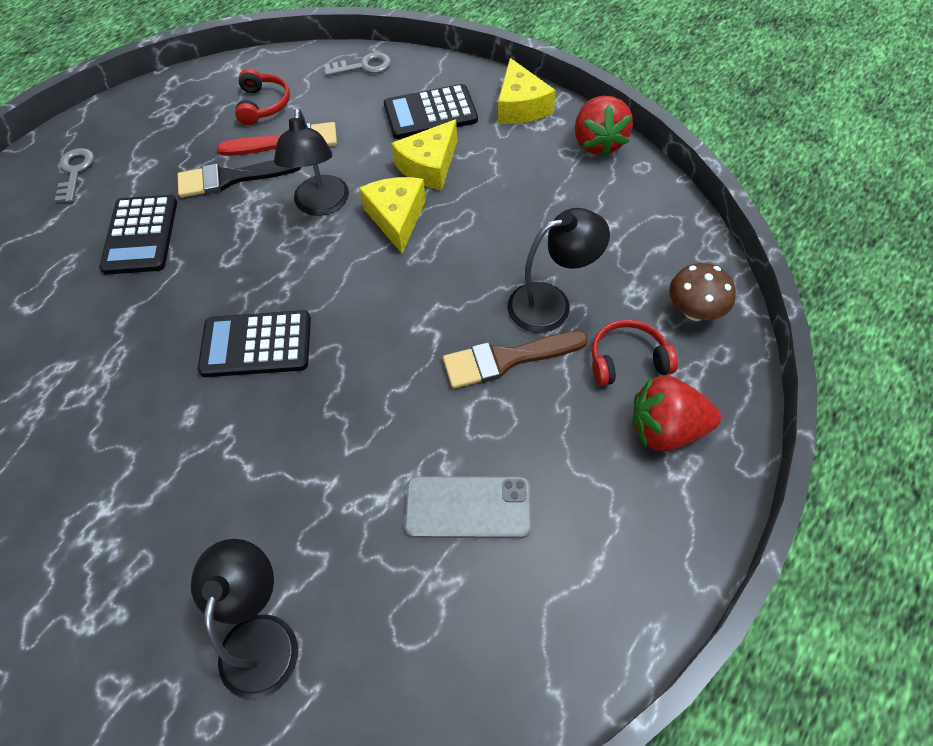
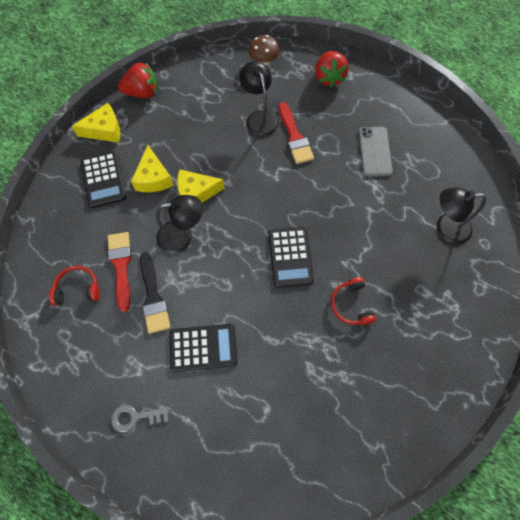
camera: 95 degrees left, 10 degrees up
(363, 66) = (46, 225): grey key -> none
(429, 166) = (153, 178): yellow cheese -> yellow cheese turned 45 degrees clockwise
(506, 359) = (294, 137): brown brush -> red brush
(627, 360) = (292, 89): red headphones -> red headphones (351, 305)

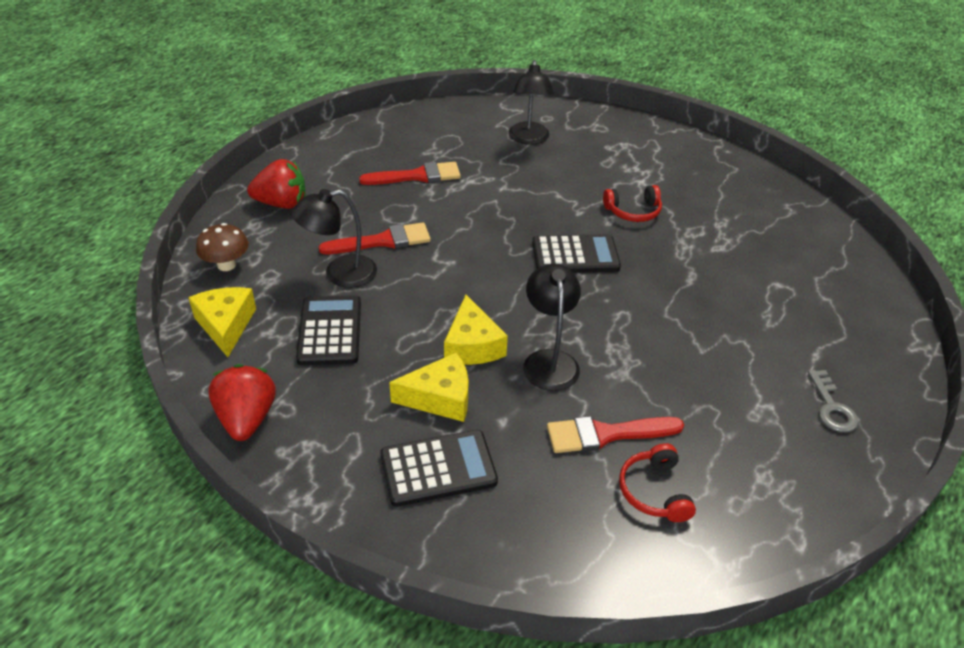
camera: 90 degrees left, 25 degrees down
(104, 130) = (324, 474): yellow cheese -> yellow cheese (226, 325)
(153, 297) = (653, 392): black brush -> none
(203, 348) = (717, 338): black calculator -> black calculator (330, 331)
(375, 151) = (417, 176): grey phone -> red brush

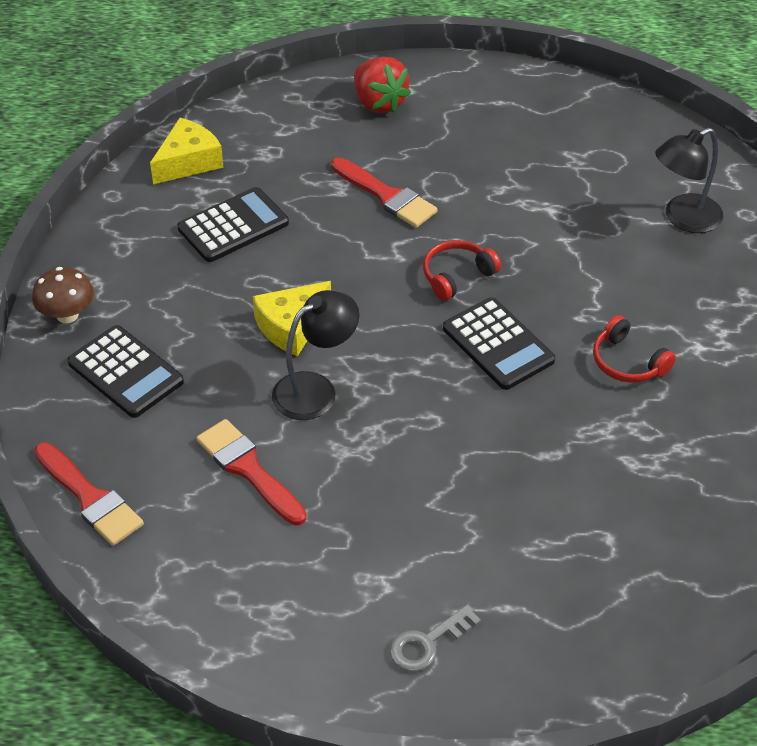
camera: 60 degrees right, 5 degrees up
(226, 265) = (262, 119): brown mushroom -> brown mushroom (67, 315)
(247, 419) = (96, 232): red strawberry -> none
(340, 274) = (314, 193): black lamp -> none
(417, 176) = (517, 167): red brush -> red brush (90, 498)
(440, 398) = (207, 336): yellow cheese -> none
(654, 491) = (201, 530): red headphones -> red headphones (456, 276)

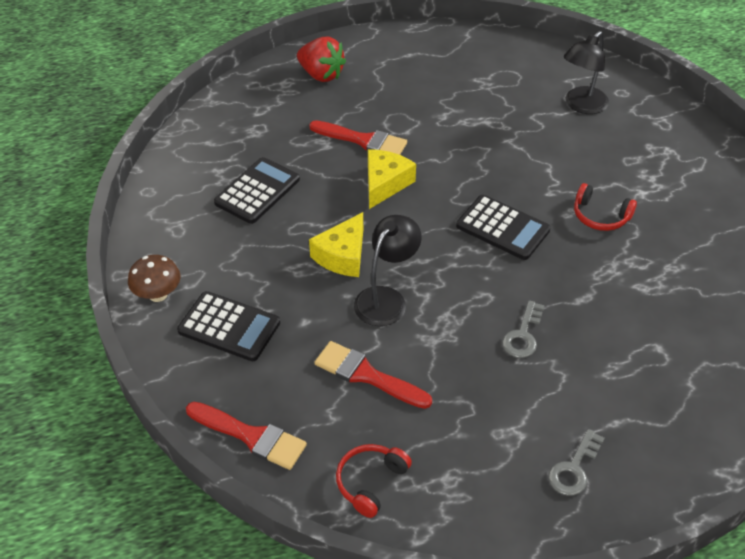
camera: 20 degrees left, 0 degrees up
(188, 162) = (197, 151): yellow cheese -> yellow cheese (385, 184)
(452, 476) = (523, 335): none -> grey key
(456, 276) = (446, 186): red headphones -> red headphones (370, 482)

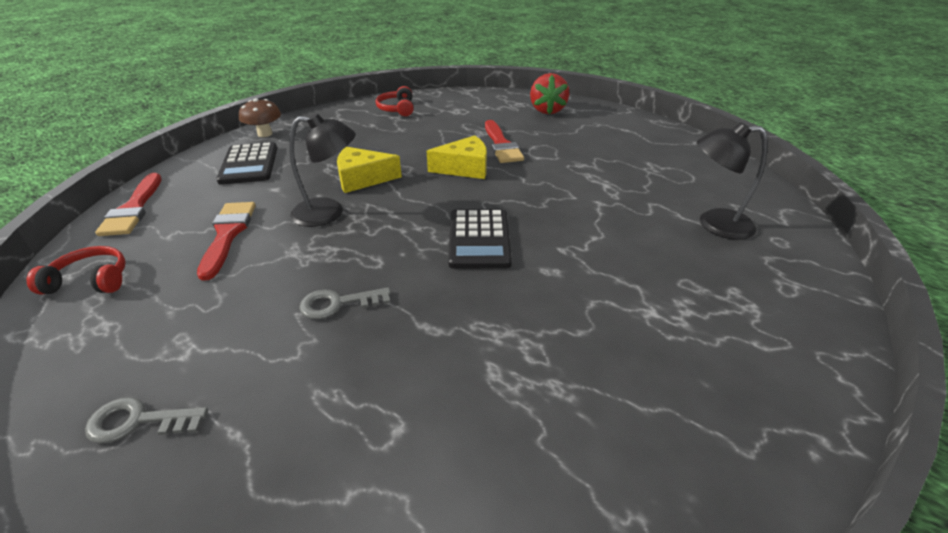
camera: 55 degrees right, 10 degrees down
(257, 191) = (398, 130): black calculator -> none
(600, 216) = (571, 294): red headphones -> red headphones (397, 109)

